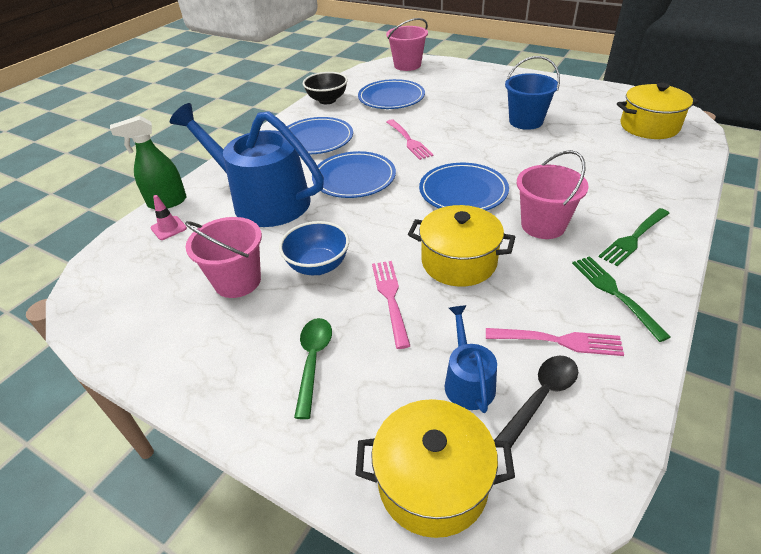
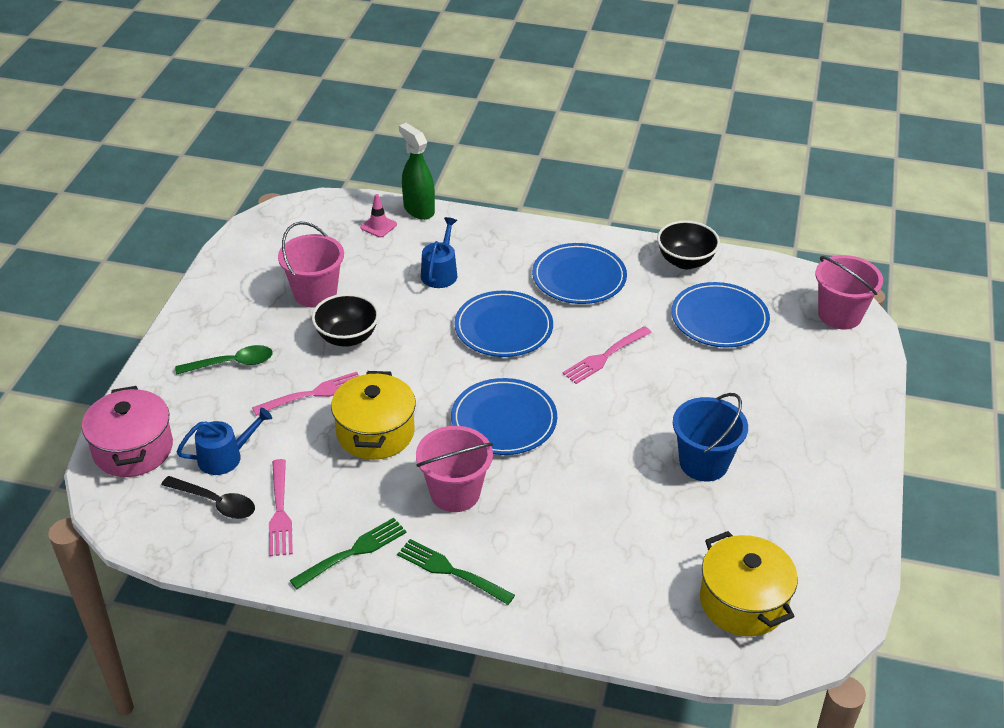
camera: 70 degrees right, 0 degrees up
(263, 200) = (440, 272): blue watering can -> blue watering can, size x0.45
(318, 266) = (347, 337): blue bowl -> black bowl
(432, 482) = (133, 449): yellow pot -> pink pot

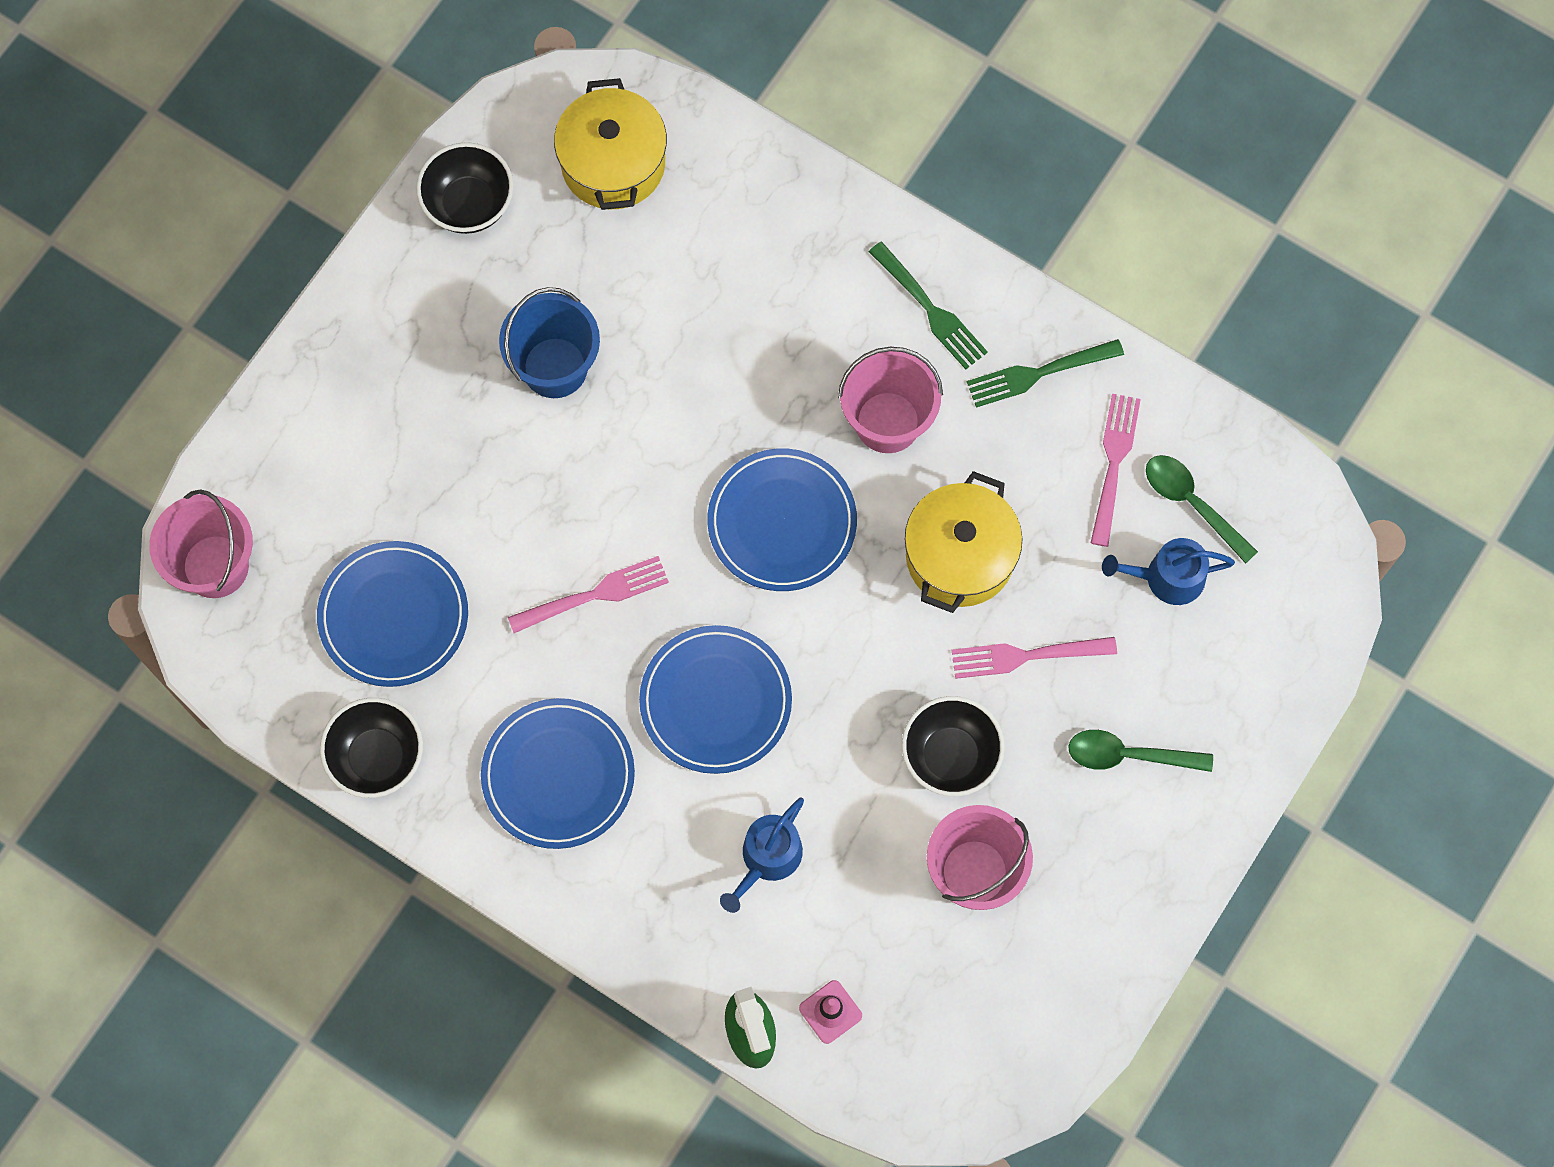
camera: 160 degrees left, 30 degrees up
(133, 449) = (1287, 631): pink pot -> none
(215, 502) = (1192, 504): black spoon -> green spoon
(830, 543) = (469, 204): none -> black bowl

